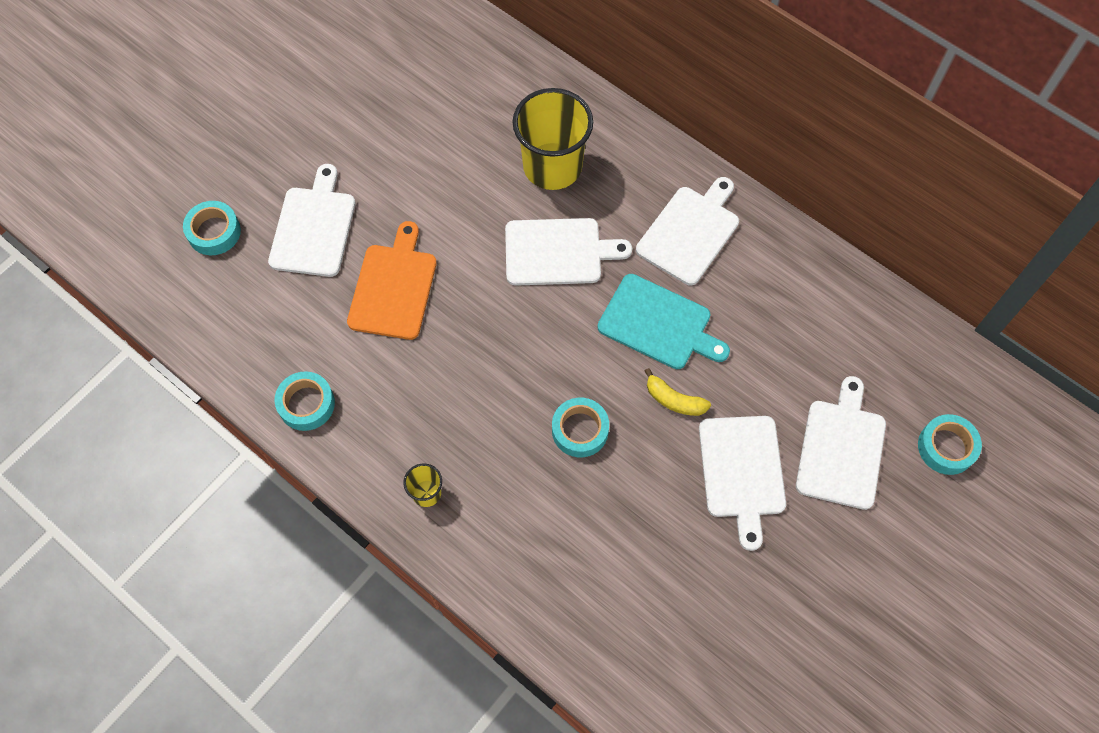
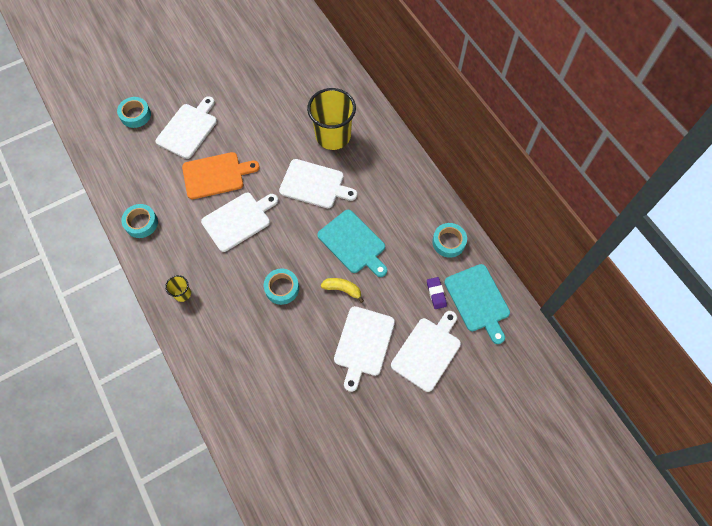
camera: 20 degrees right, 0 degrees up
(393, 287) = (216, 175): orange cutting board -> orange cutting board turned 45 degrees clockwise
(674, 400) = (342, 289): yellow banana -> yellow banana turned 150 degrees clockwise
(690, 232) = (394, 197): white cutting board -> white cutting board (238, 220)
(816, 358) = (436, 294): none -> purple eraser
(881, 347) = (478, 300): none -> turquoise cutting board
(946, 447) = (491, 372): turquoise tape -> turquoise tape (448, 242)

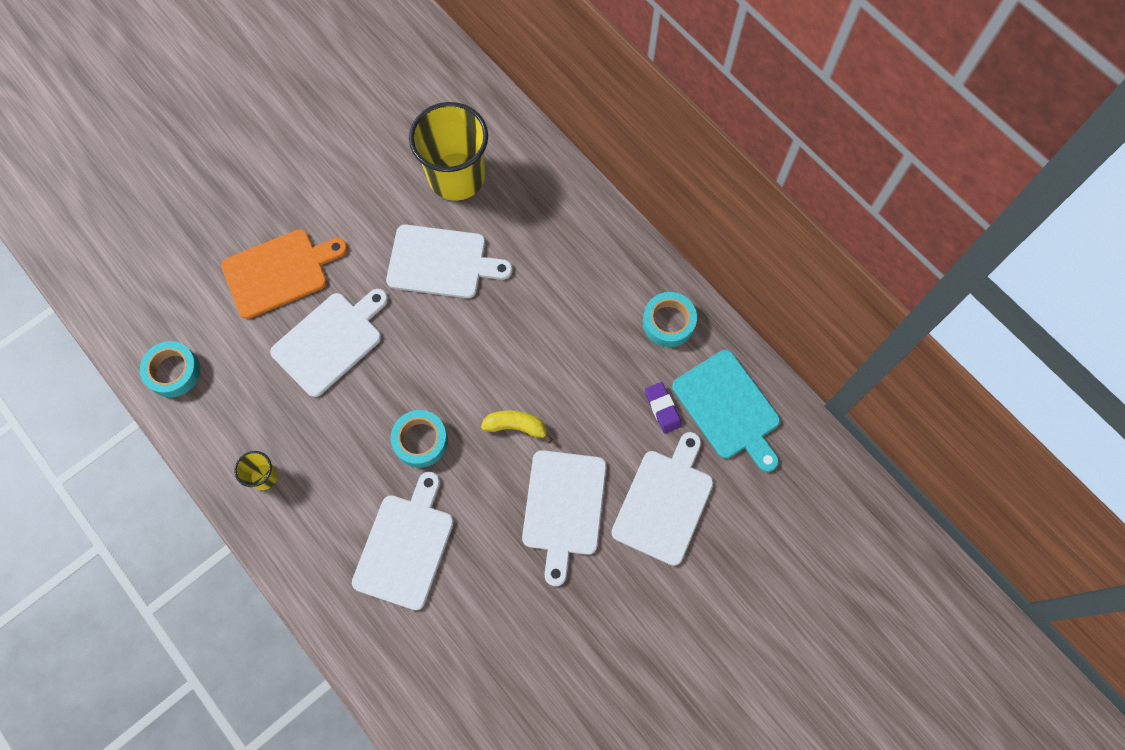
camera: 10 degrees left, 5 degrees up
(135, 115) = (126, 191): turquoise tape -> none
(188, 129) = (219, 201): white cutting board -> white cutting board (405, 546)
(353, 243) = (520, 349): turquoise cutting board -> none

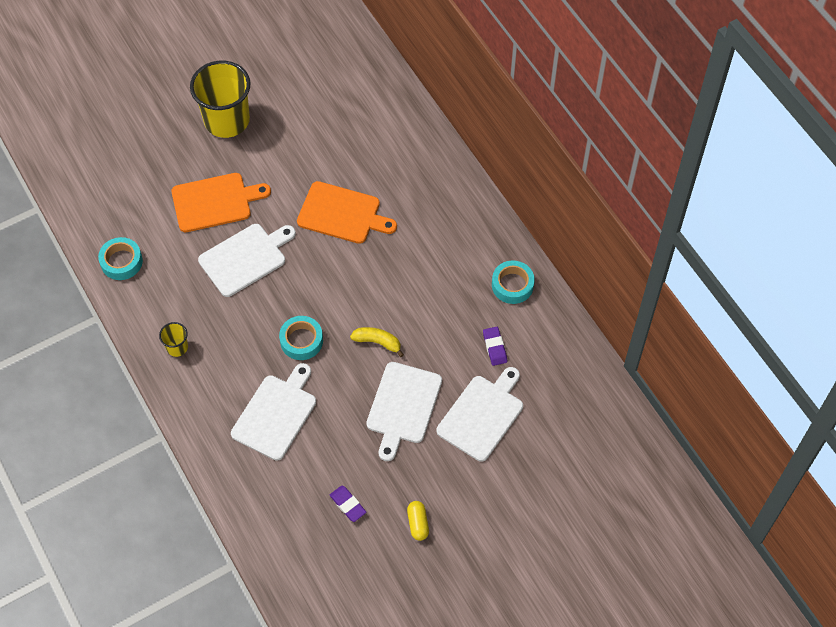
camera: 10 degrees right, 10 degrees down
(441, 262) = (342, 214): white cutting board -> orange cutting board
(456, 176) = (366, 152): yellow cup -> yellow cup (227, 120)
(518, 655) = (348, 505): none -> purple eraser
(612, 665) = (418, 523): none -> yellow capsule
(728, 408) = (547, 355): turquoise cutting board -> none

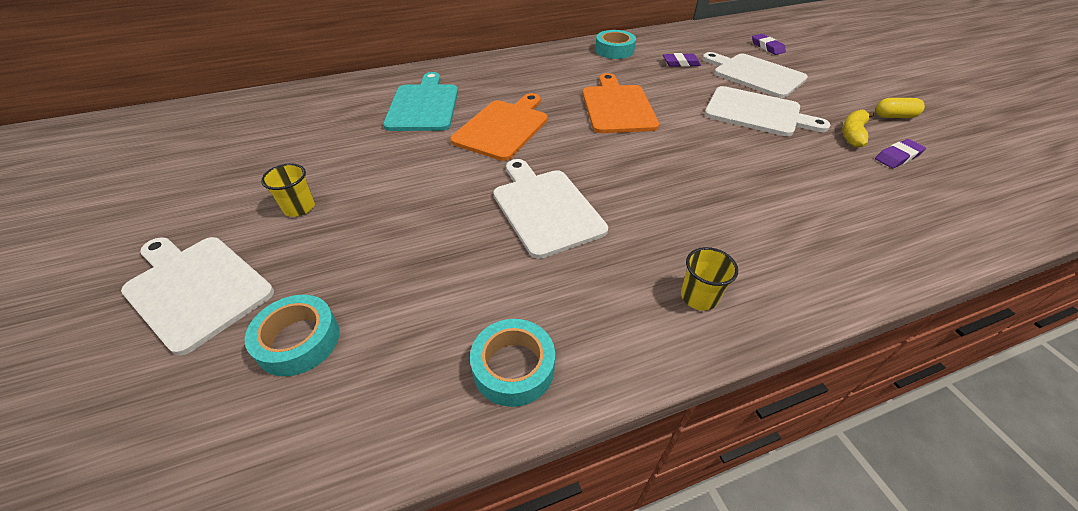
camera: 80 degrees left, 15 degrees down
(215, 202) = (437, 231): orange cutting board -> orange cutting board (617, 107)
(227, 120) = (299, 208): yellow cup -> yellow cup, size x0.44
(276, 414) = (793, 201): white cutting board -> white cutting board (196, 288)
(301, 341) = (679, 171): turquoise tape -> turquoise tape (298, 340)
(366, 149) = (423, 105): none -> turquoise cutting board
(377, 342) = (678, 120): yellow banana -> yellow banana (852, 134)
(557, 436) = (767, 47): none -> purple eraser

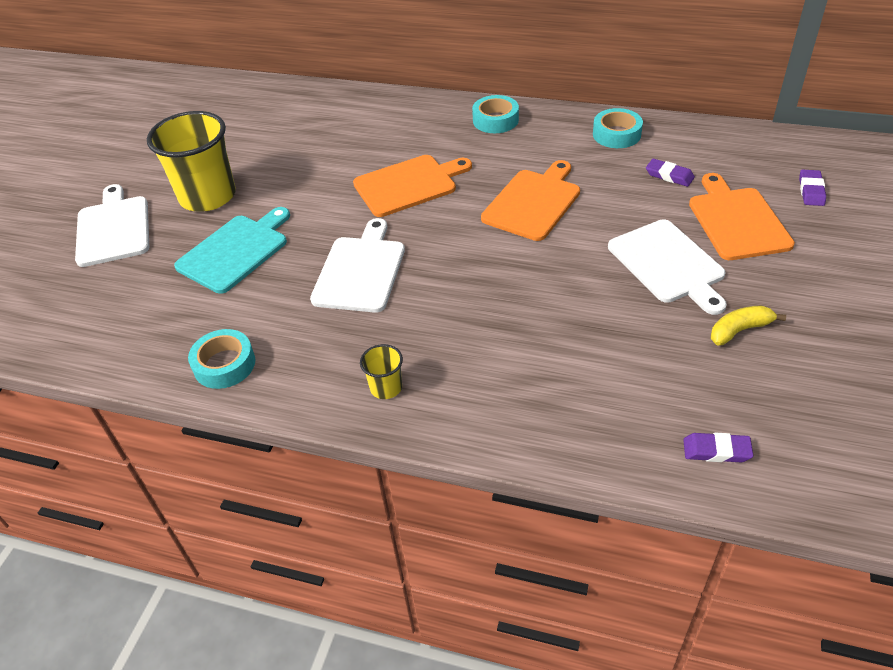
camera: 40 degrees right, 0 degrees up
(298, 340) = (135, 287): turquoise tape -> turquoise tape (495, 120)
(299, 208) = (208, 196): yellow cup -> yellow cup, size x2.28
(423, 105) = (370, 138): turquoise cutting board -> turquoise cutting board (235, 251)
(755, 75) = (737, 221): white cutting board -> orange cutting board
(894, 116) = (828, 334): yellow capsule -> none
(897, 157) = (750, 373): purple eraser -> purple eraser (716, 450)

